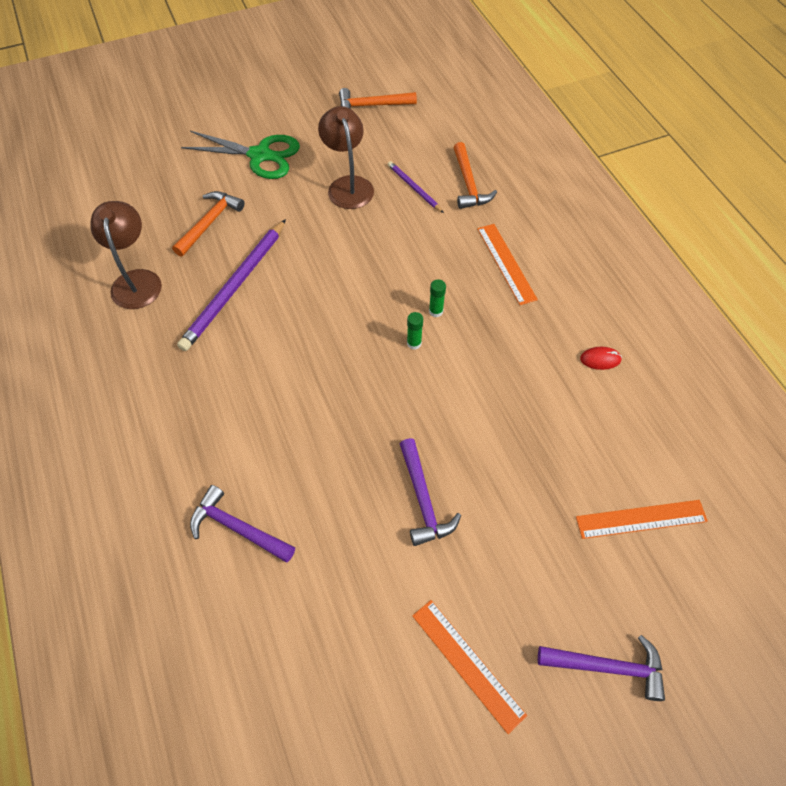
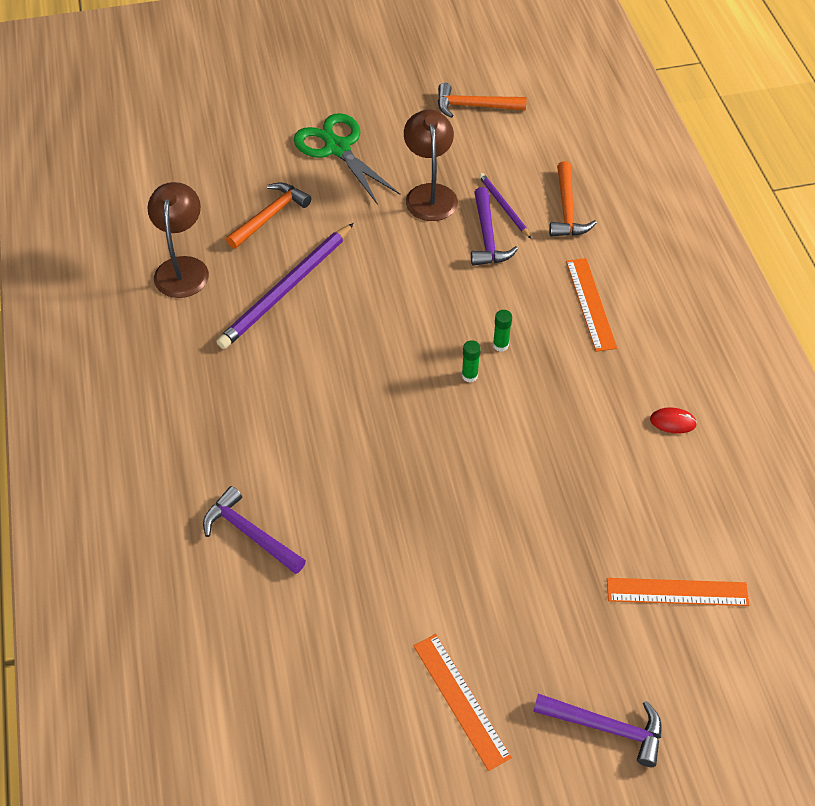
camera: 10 degrees right, 5 degrees down
(260, 155) = (337, 148): green scissors -> green scissors turned 150 degrees counterclockwise
(423, 499) = (447, 536): purple hammer -> purple hammer (487, 236)

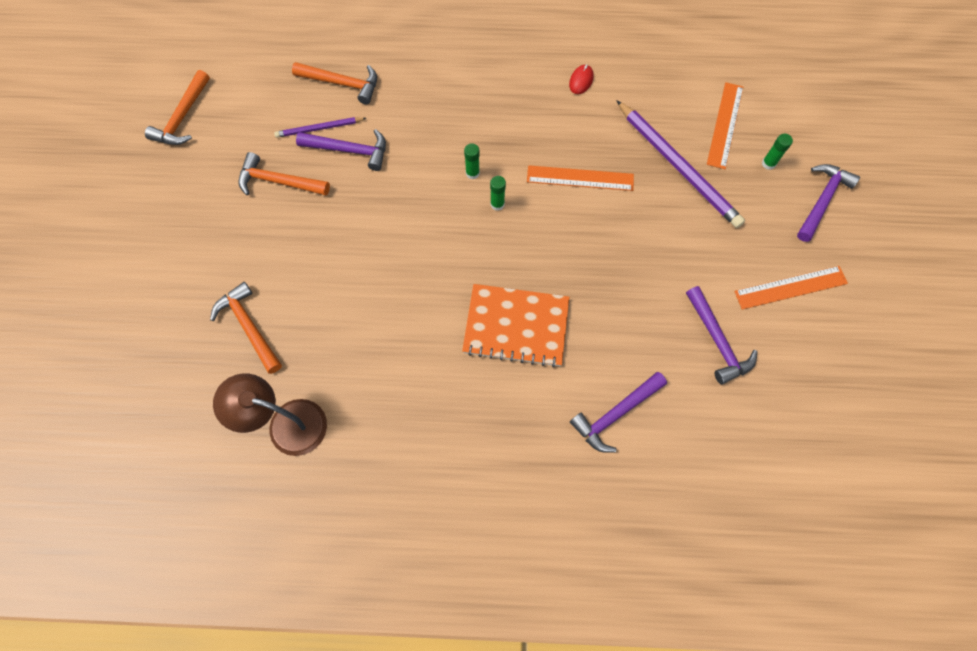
camera: 75 degrees left, 15 degrees up
(286, 289) = (350, 330): purple pencil -> purple pencil (678, 166)
(328, 423) = (516, 326): none -> orange notebook
(337, 148) = (183, 246): green scissors -> none
(364, 624) = (717, 340): none -> purple hammer
(430, 194) = (279, 182): brown lamp -> orange hammer
(590, 304) = (450, 98): orange ruler -> orange ruler (580, 178)
(638, 652) = (768, 163): none -> green glue stick

